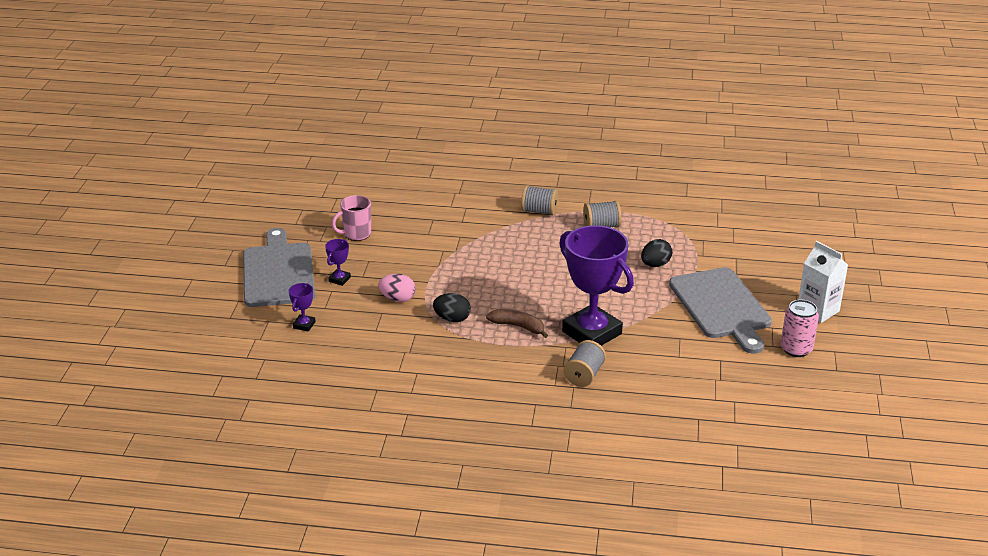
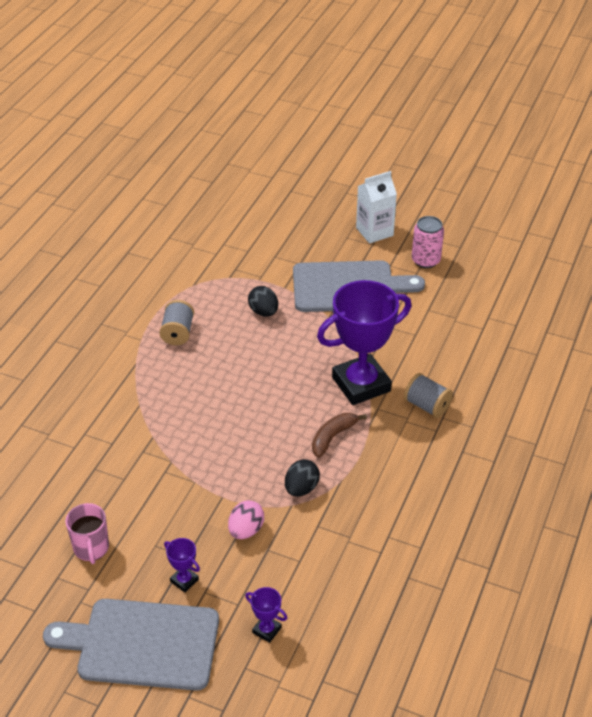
camera: 75 degrees left, 10 degrees up
(539, 211) = (124, 374): grey spool -> none

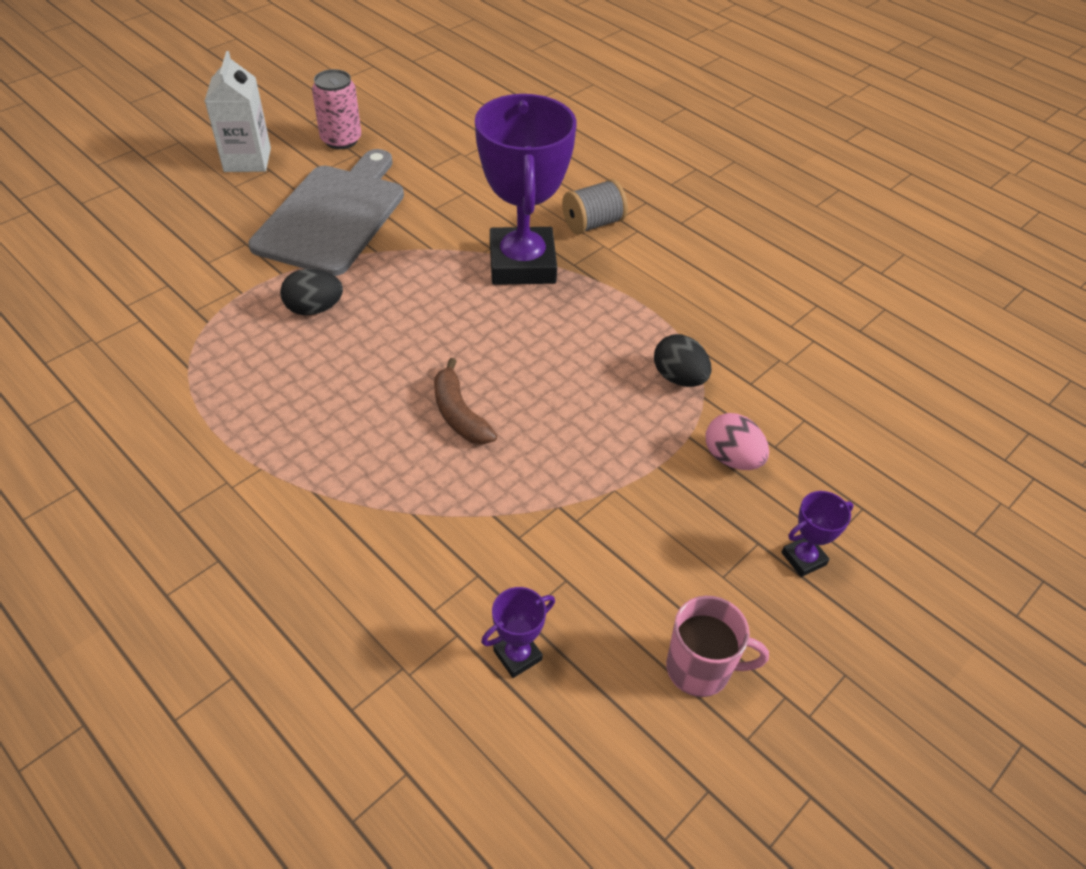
camera: 70 degrees left, 5 degrees up
(142, 644) = (912, 648): grey cutting board -> none
(178, 333) = (282, 417): grey spool -> none
(266, 630) = (914, 490): purple trophy -> purple trophy (517, 655)
(333, 437) = (601, 319): brown banana -> brown banana (459, 414)

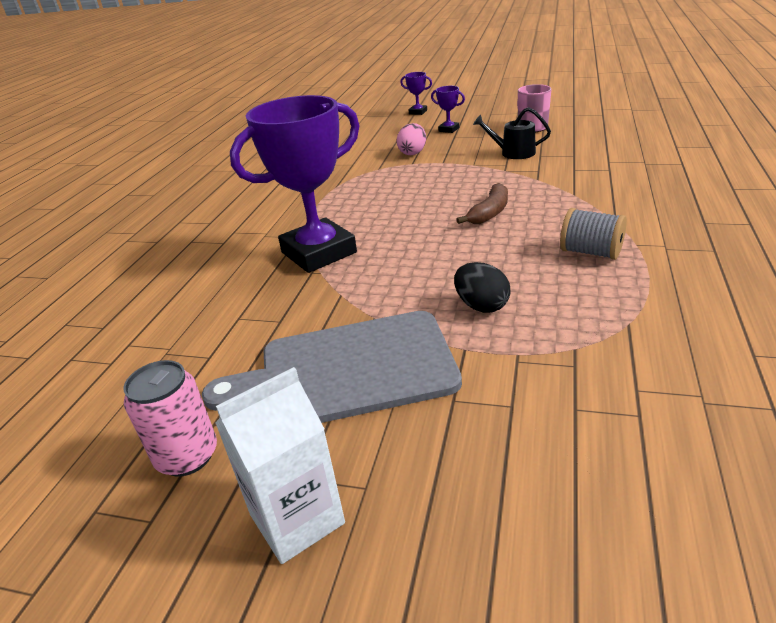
camera: 115 degrees left, 15 degrees down
(517, 655) = (592, 150): purple trophy -> purple trophy (418, 112)
(593, 223) = (239, 248): grey spool -> grey spool (591, 252)
(610, 559) = (513, 153): none -> black watering can
(679, 378) = (372, 177): black egg -> none

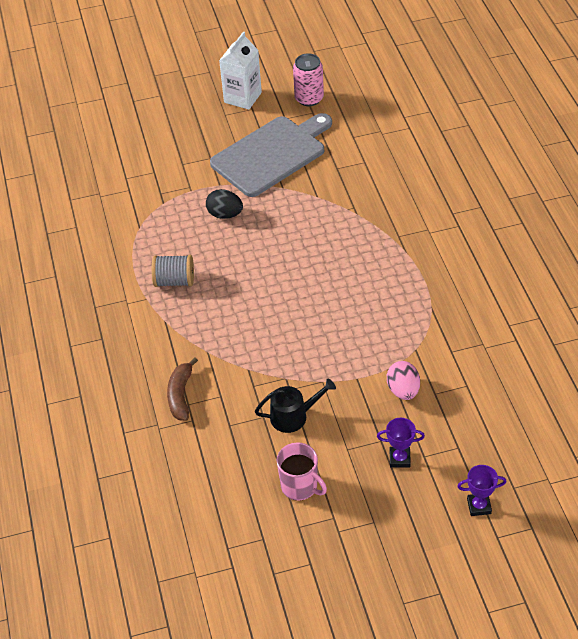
camera: 150 degrees right, 15 degrees up
(319, 252) = (366, 225): purple trophy -> none
(490, 212) = (266, 307): brown banana -> brown banana (180, 395)

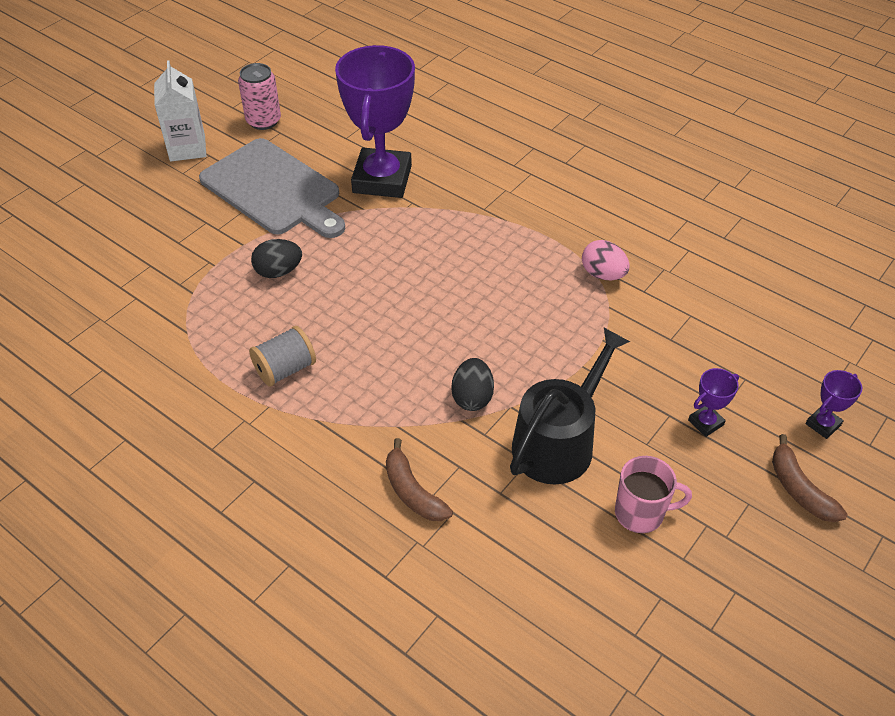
camera: 40 degrees left, 0 degrees up
(267, 359) = (472, 397): none -> black egg
(271, 154) = (274, 189): grey cutting board -> grey cutting board turned 120 degrees clockwise
(293, 416) = (558, 442): black watering can -> black watering can, size x1.68
(349, 180) = (382, 179): none -> purple trophy
(403, 390) = (639, 353): pink egg -> pink egg (603, 274)
(416, 534) = (799, 489): none -> brown banana

